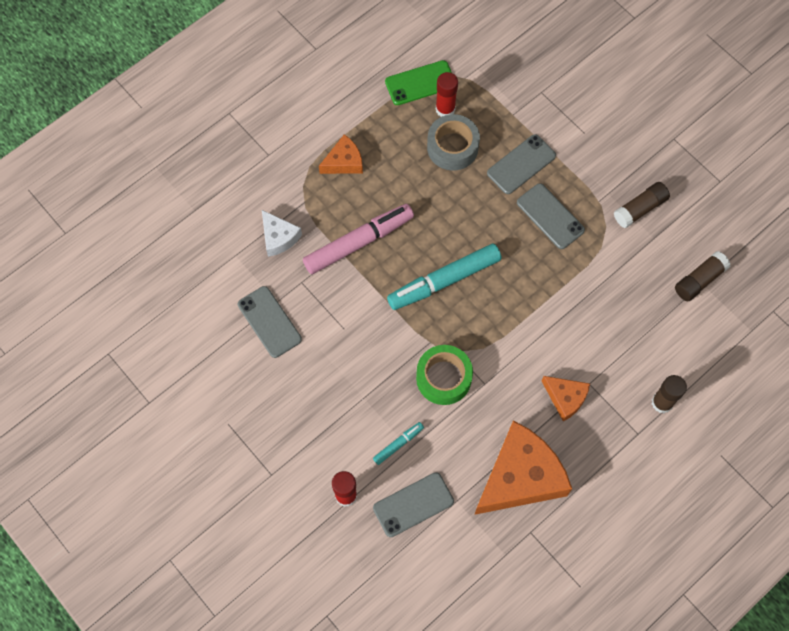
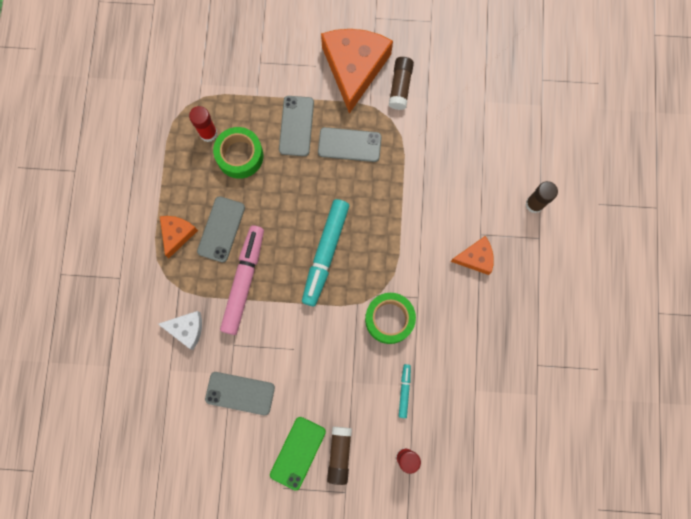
camera: 45 degrees left, 10 degrees up
(413, 504) = (452, 420): grey phone -> grey phone (221, 229)
(420, 83) = (173, 130): green phone -> green phone (298, 453)
(452, 147) = (240, 156): grey tape -> green tape
(520, 477) = (498, 336): orange cheese -> orange cheese (354, 68)
(699, 280) = (481, 101): brown glue stick -> brown glue stick (339, 454)

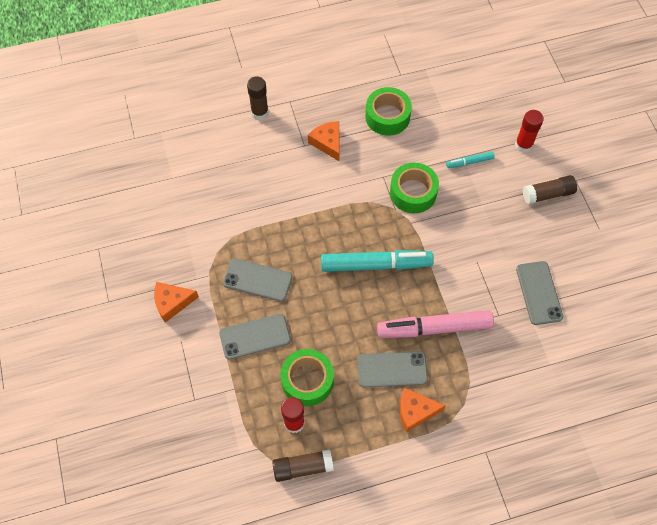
camera: 110 degrees left, 15 degrees down
(186, 329) = (505, 364): white cheese -> none
(298, 453) = (564, 227): green phone -> none
(349, 145) = (257, 280): grey phone -> grey phone turned 60 degrees counterclockwise
(354, 68) = (172, 302): orange cheese -> orange cheese, size x0.50
(400, 86) = (179, 254): brown glue stick -> brown glue stick (302, 467)
(487, 329) = (387, 116): none -> green tape

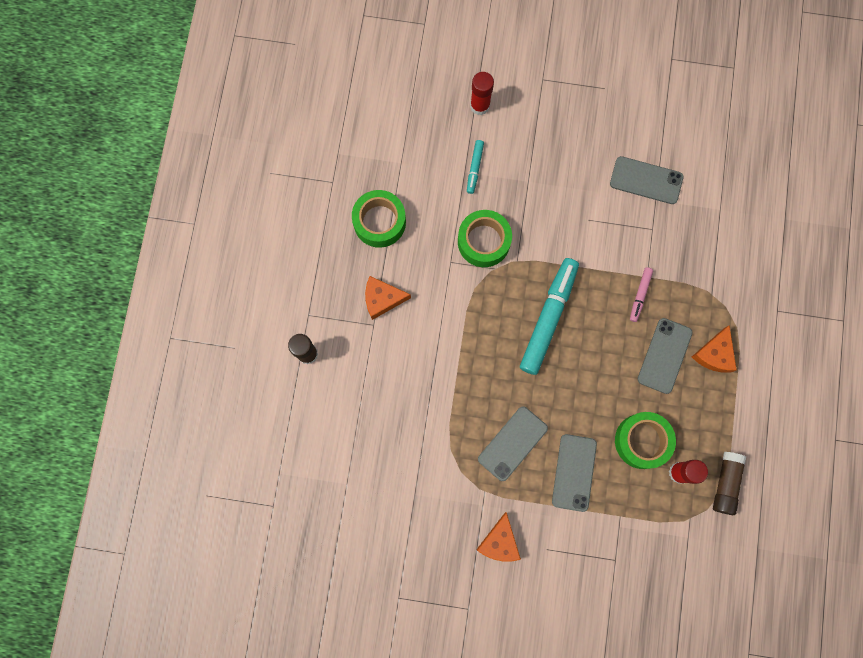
camera: 65 degrees left, 15 degrees up
(434, 328) = (640, 295): pink marker -> pink marker, size x0.47
(548, 194) = (546, 114): brown glue stick -> none

